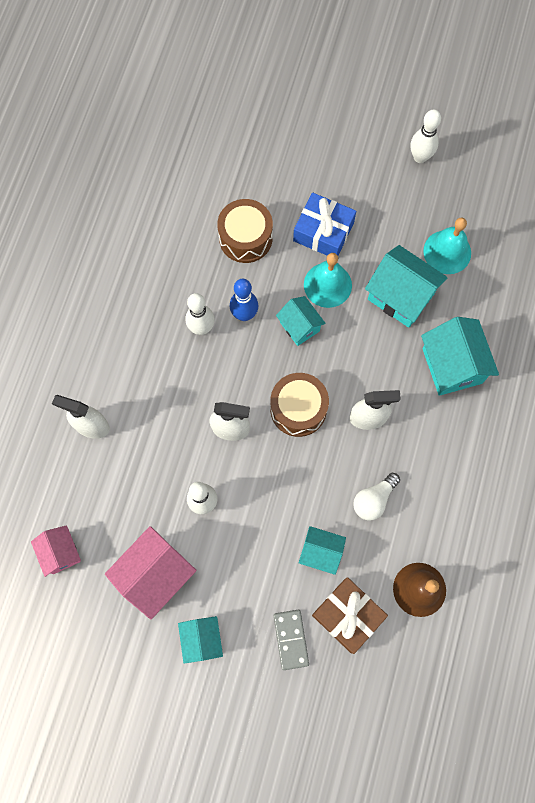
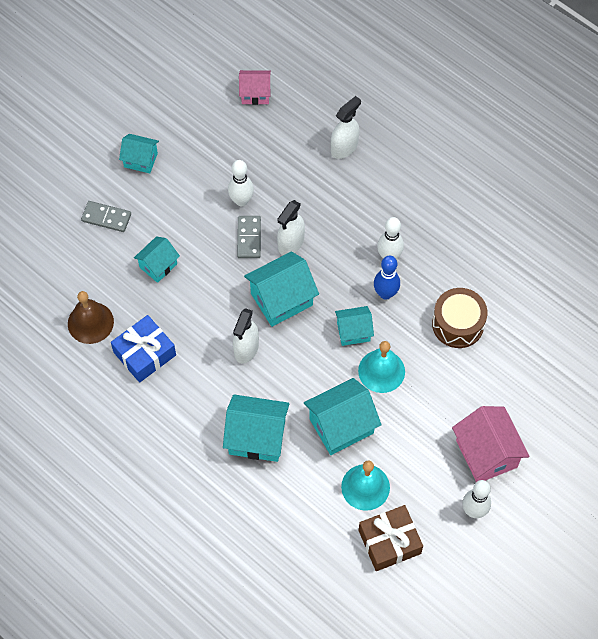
camera: 115 degrees right, 10 degrees down
(155, 574) = (205, 148): pink house -> pink house (486, 453)
(244, 474) = (249, 238): none -> grey domino
(298, 409) = (281, 299): brown drum -> turquoise house
(323, 232) = (434, 390): blue gift -> blue gift (144, 354)
(348, 615) = (101, 263): brown gift -> brown gift (389, 542)
(373, 499) = (177, 322): white light bulb -> none

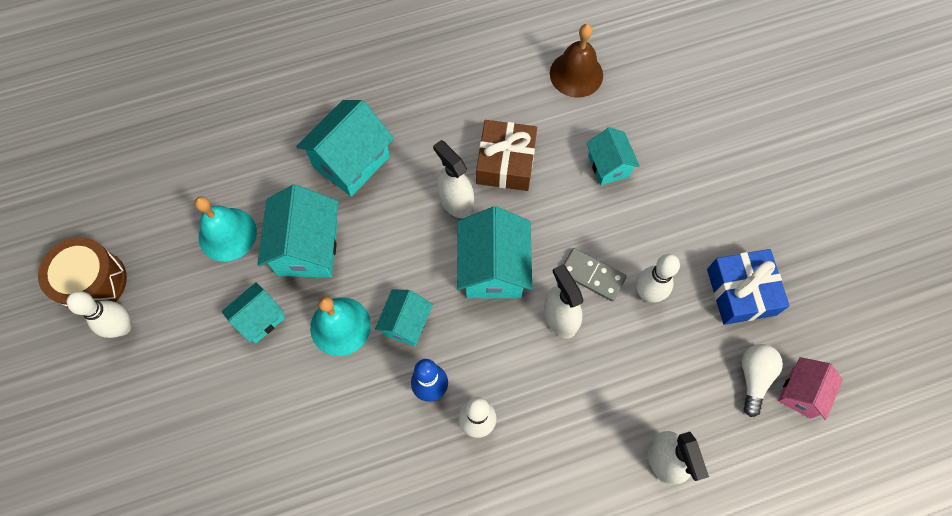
camera: 120 degrees right, 5 degrees up
(106, 217) = (698, 144): grey domino -> none
(140, 160) = (760, 213): turquoise house -> turquoise house (260, 319)
(144, 354) = (510, 105): blue gift -> blue gift (741, 292)
(261, 121) = (753, 377): none -> white light bulb
(389, 542) = (157, 224): brown gift -> brown gift (505, 162)
(458, 324) = (339, 450): brown drum -> brown drum (93, 282)
(486, 453) = (170, 381): pink house -> none

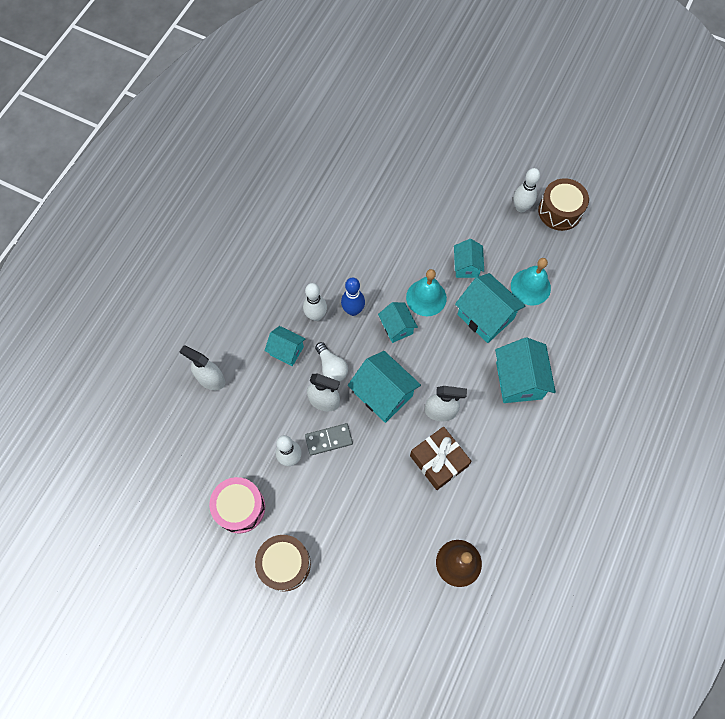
camera: 135 degrees right, 0 degrees up
(608, 166) = (380, 516): turquoise house -> turquoise house (286, 351)
(737, 204) = (284, 564): none -> brown drum
(741, 292) = (240, 507): blue gift -> pink drum
(753, 377) = (196, 463): white light bulb -> white light bulb (331, 367)
(801, 393) = (165, 478): pink house -> none

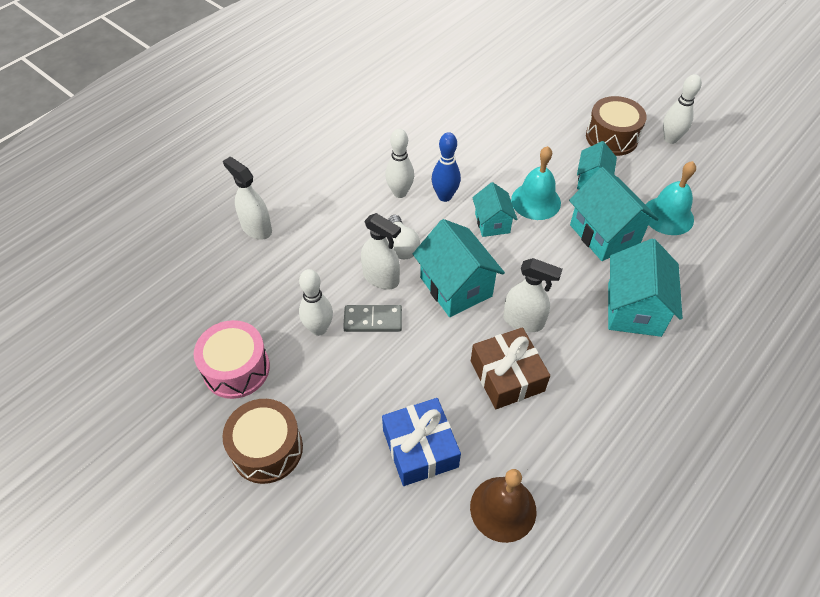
camera: 15 degrees right, 15 degrees down
(286, 351) = (354, 219): turquoise house -> none
(391, 534) = (420, 448): none -> blue gift
(560, 211) = (718, 151): brown drum -> brown drum (611, 137)

